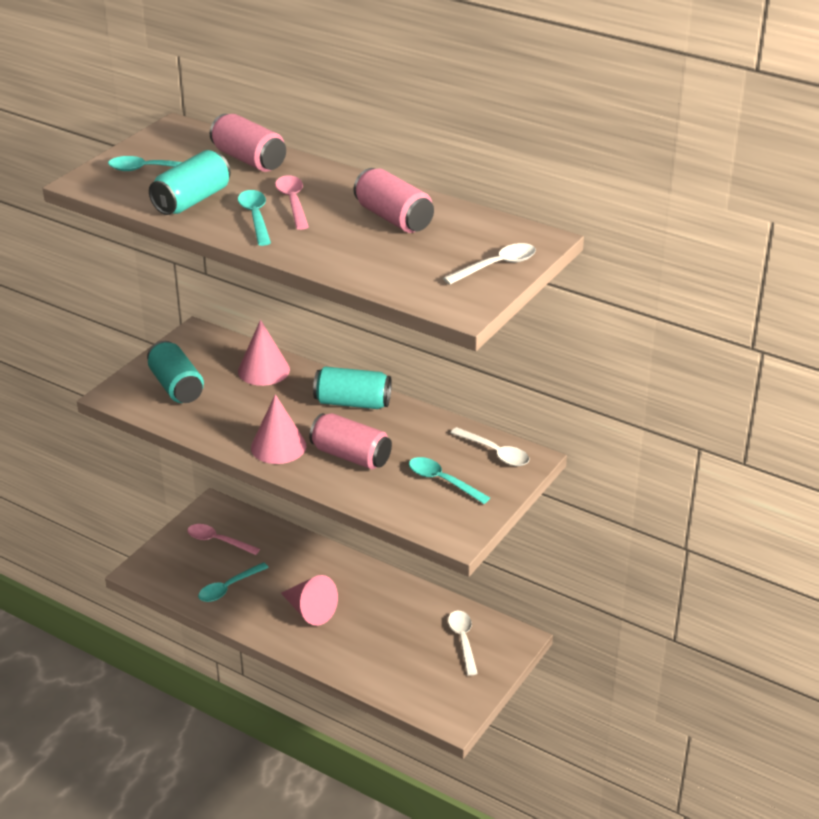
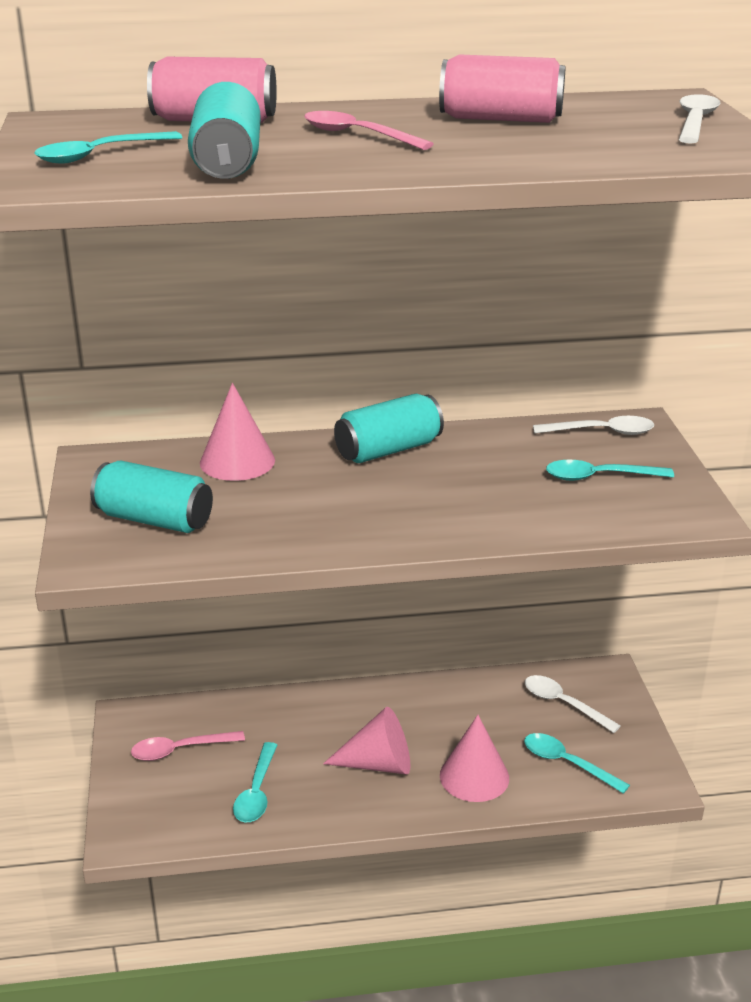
camera: 40 degrees left, 5 degrees down
(255, 217) = (345, 155): turquoise spoon -> turquoise spoon (567, 763)
(278, 446) = (378, 524): pink cone -> pink cone (474, 776)
(351, 456) = (471, 497): pink can -> none

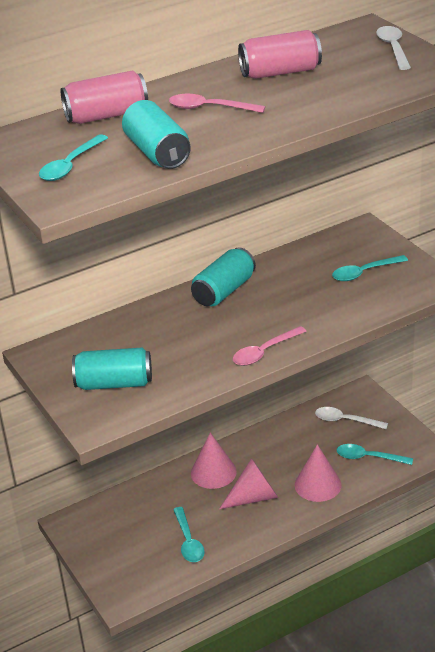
camera: 20 degrees left, 5 degrees up
(180, 750) = (120, 532): pink spoon -> pink spoon (264, 352)
(237, 461) = (133, 327): pink cone -> pink cone (213, 472)
(602, 432) = (345, 240): white spoon -> none

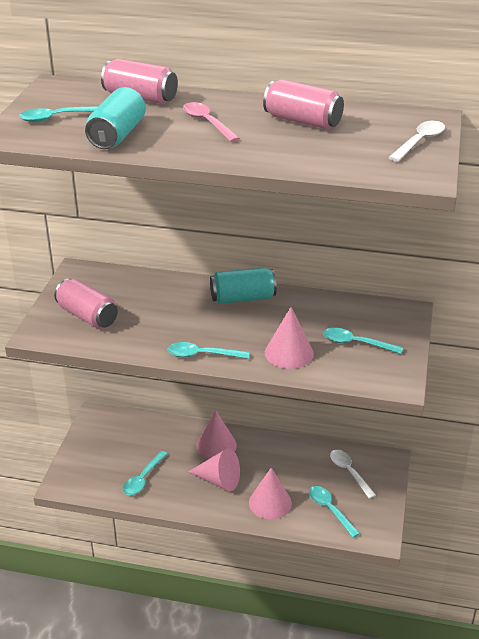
camera: 40 degrees right, 0 degrees up
(114, 383) = (87, 316): turquoise can -> pink can
(264, 352) = (202, 355): pink spoon -> turquoise spoon
(327, 309) = (289, 353): none -> pink cone

